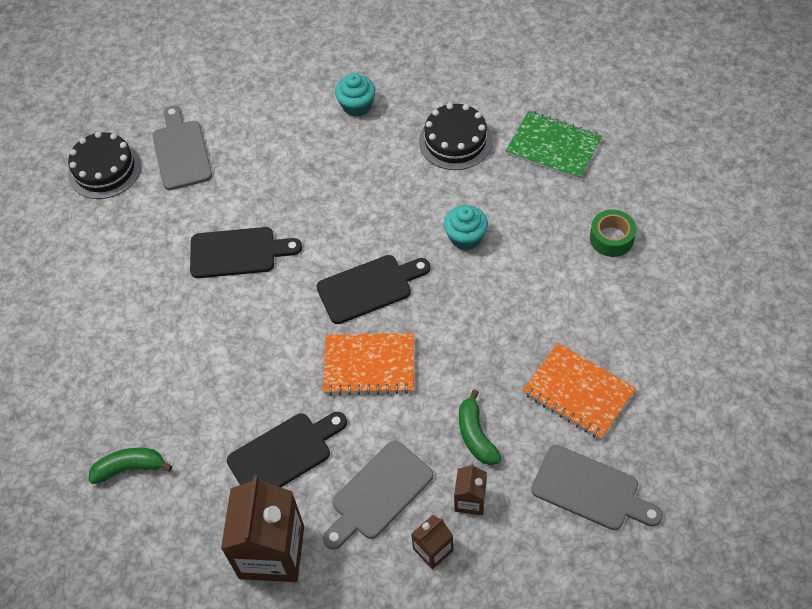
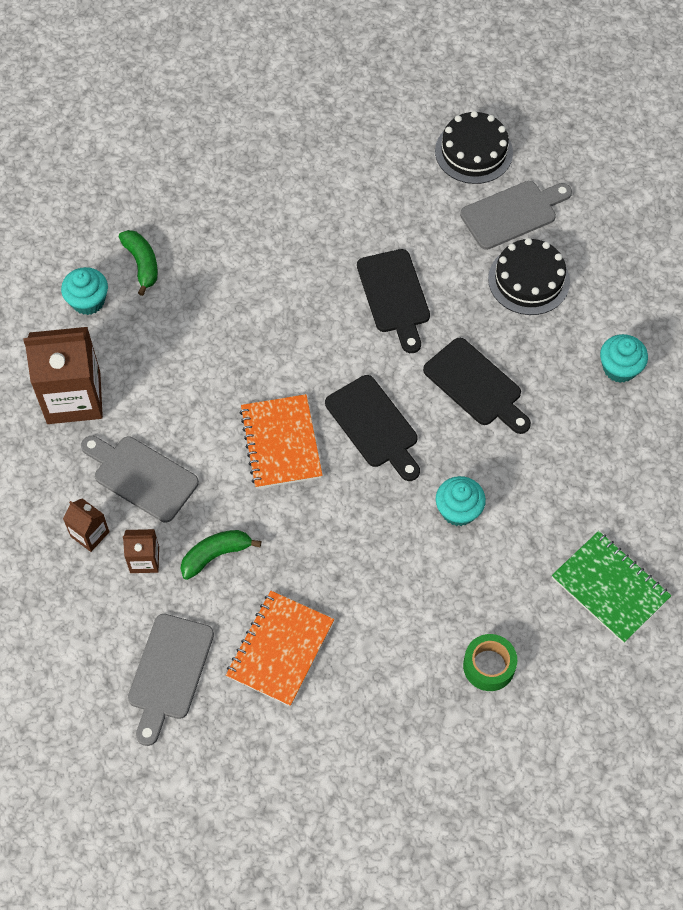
camera: 75 degrees right, 5 degrees up
(158, 526) = (88, 301): none -> turquoise cupcake
(284, 454) = (173, 387): black cutting board -> black cutting board (476, 386)
(455, 141) = (593, 479): black cake -> black cake (529, 280)
(553, 147) = (610, 588): green notebook -> green notebook turned 60 degrees counterclockwise

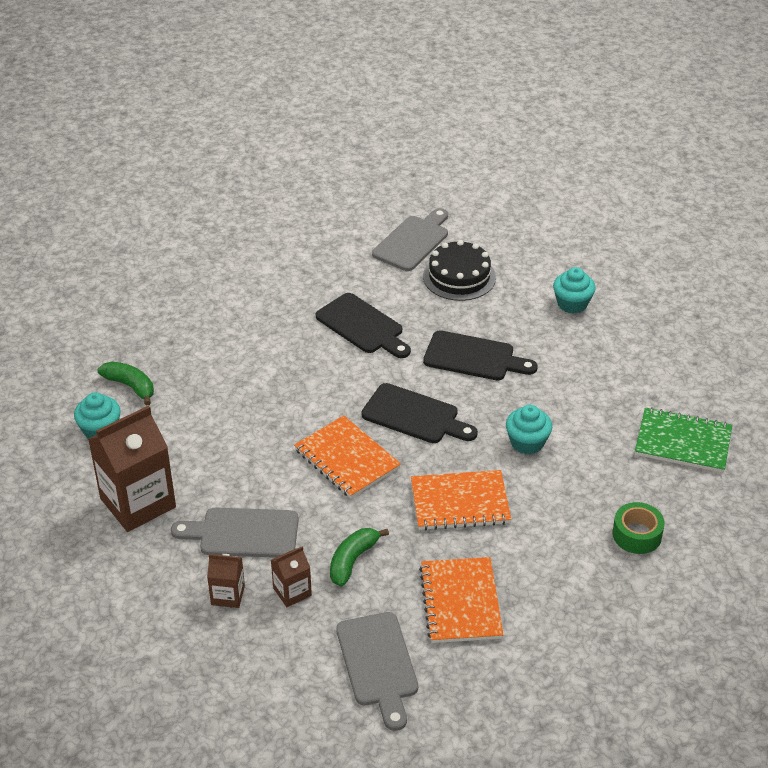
camera: 30 degrees left, 20 degrees down
(350, 544) = (460, 502): none -> orange notebook
(473, 152) = (352, 215): black cake -> none

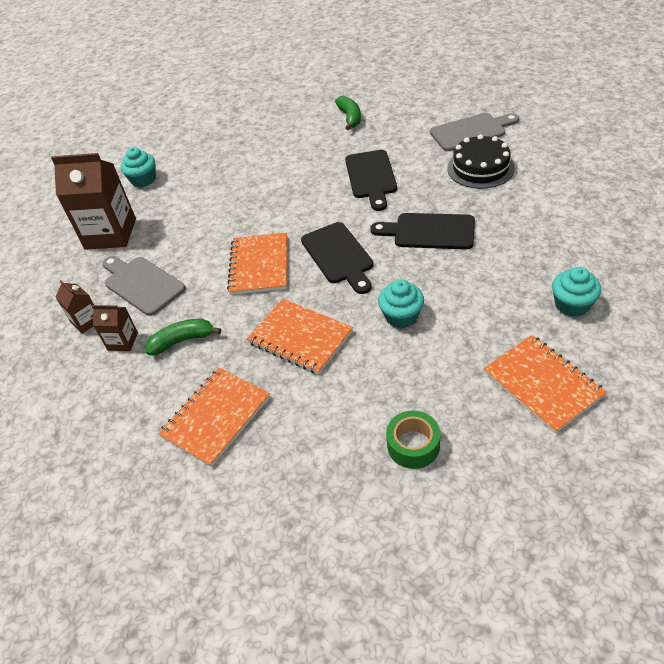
camera: 45 degrees right, 5 degrees up
(130, 386) = (189, 160): green banana -> green banana (350, 117)
(378, 664) = (111, 430): grey cutting board -> none
(474, 357) = (429, 231): black cutting board -> black cutting board turned 135 degrees clockwise
(572, 304) = (555, 222): turquoise cupcake -> turquoise cupcake (572, 305)
(683, 442) = (542, 384): green notebook -> orange notebook

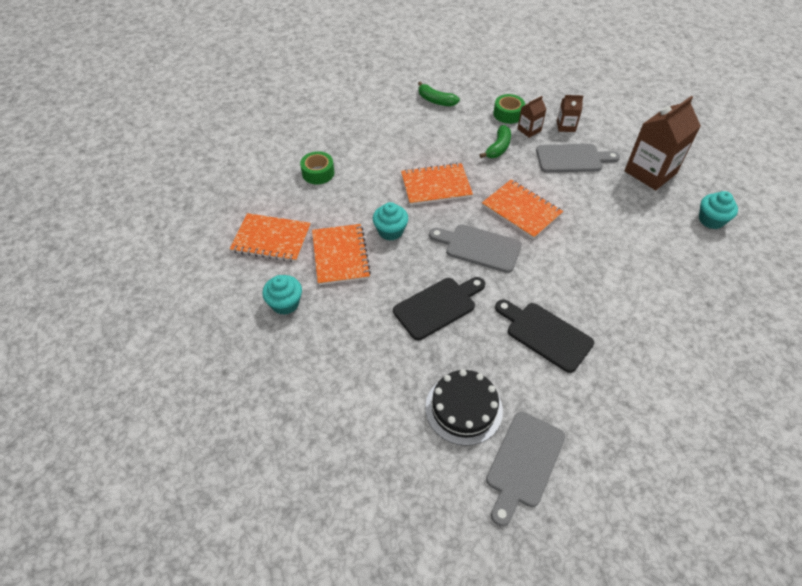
camera: 130 degrees right, 5 degrees up
(107, 378) = (508, 114): none -> green tape
(216, 417) = (429, 131): orange notebook -> orange notebook (340, 255)
(339, 256) = (479, 247): black cutting board -> grey cutting board
(350, 117) = (665, 404): green banana -> green banana (436, 101)

